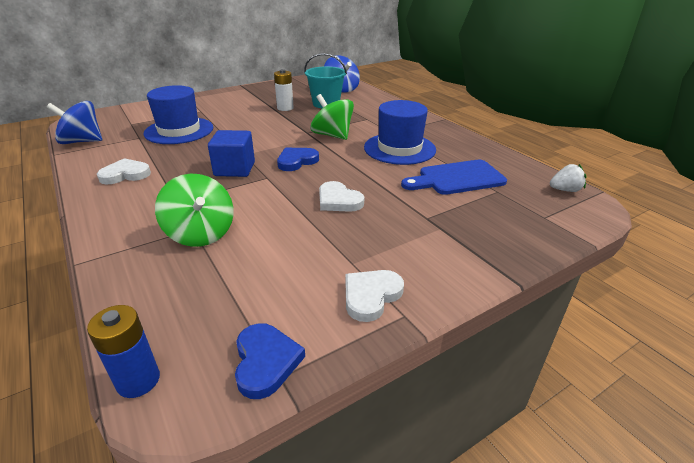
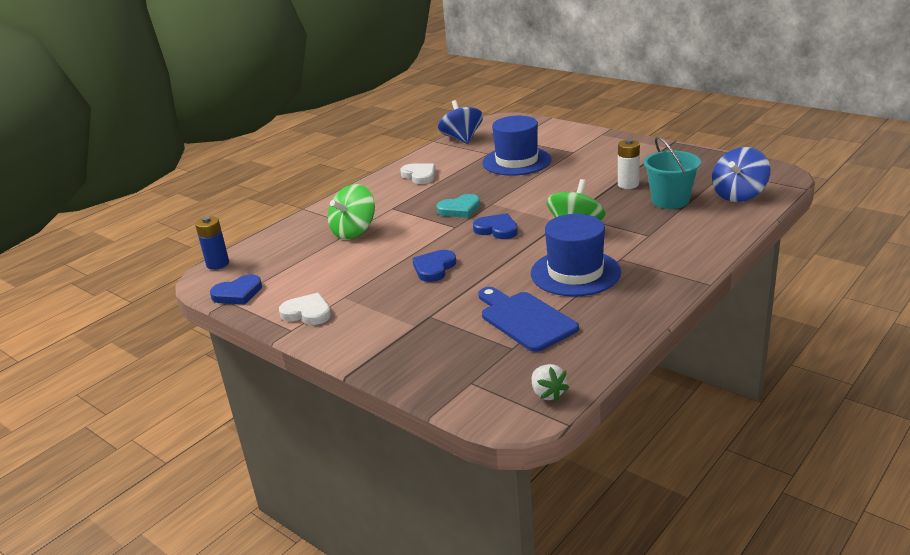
camera: 75 degrees right, 5 degrees down
(234, 169) = (460, 209): blue cube -> turquoise heart
(338, 200) = (434, 268): white heart -> blue heart

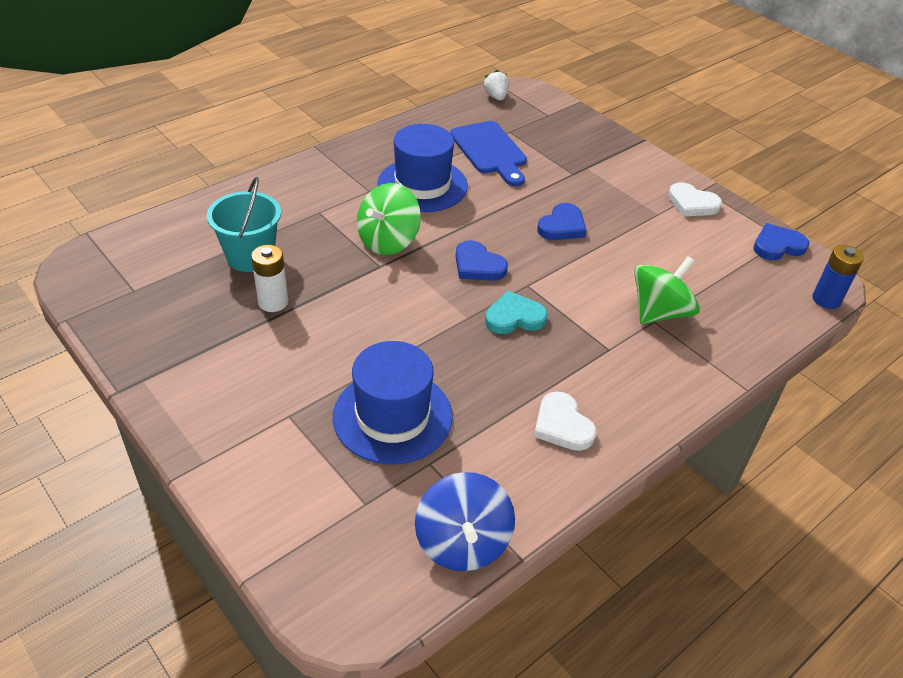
camera: 175 degrees left, 15 degrees up
(739, 195) = (167, 243): blue spinning top -> none

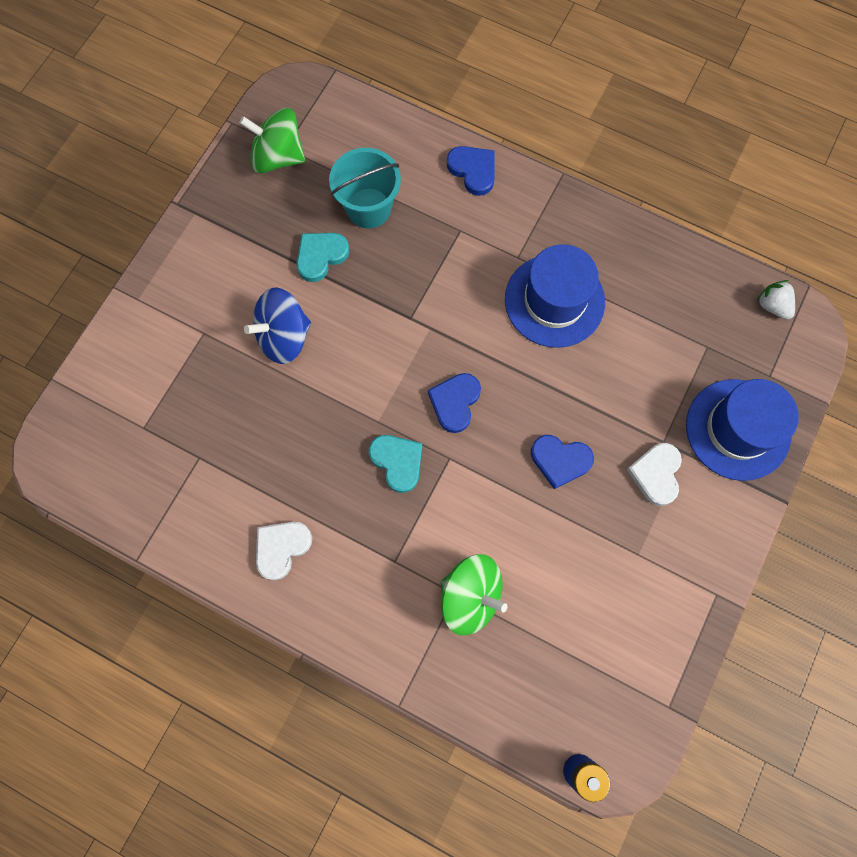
camera: 70 degrees right, 30 degrees up
(273, 302) = (321, 256): white battery -> turquoise heart
(388, 241) = (449, 309): green spinning top -> green spinning top (278, 157)
(392, 416) = (234, 409): blue hat -> blue hat (737, 429)
(462, 542) = (134, 511): blue spinning top -> blue spinning top (284, 336)
(490, 151) = (655, 341): blue cutting board -> none
(496, 97) = (772, 306): white strawberry -> white strawberry turned 90 degrees counterclockwise
(692, 203) = (679, 588): white heart -> white heart (656, 474)
(777, 246) = (650, 701): blue heart -> blue heart (473, 170)

